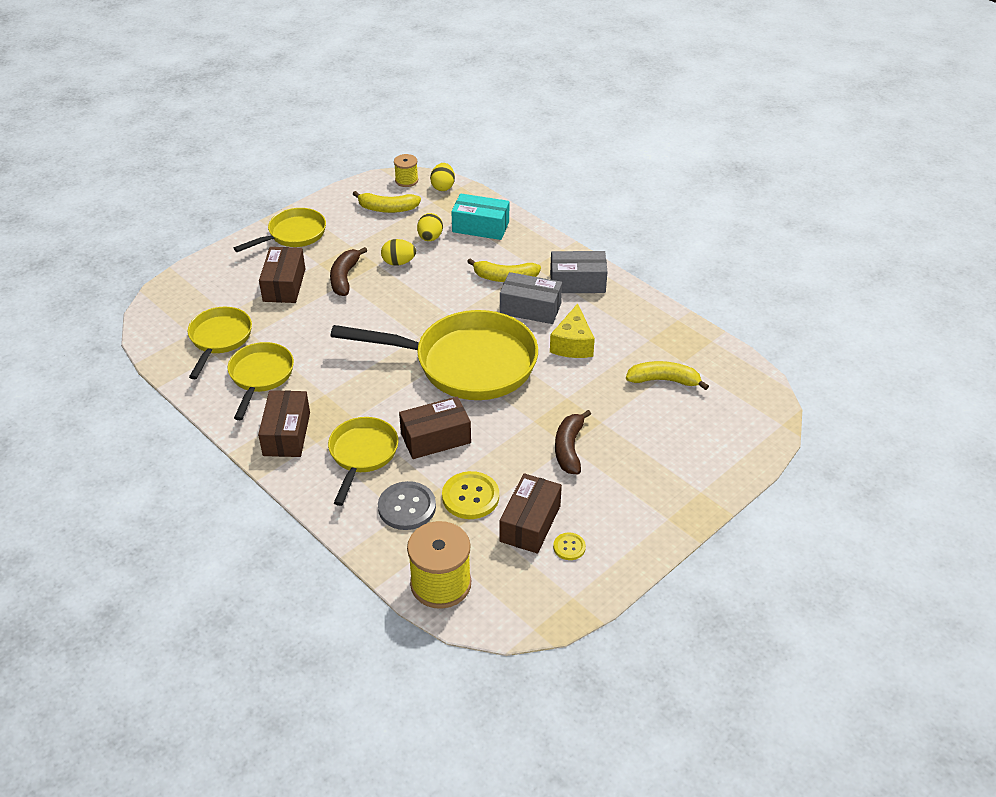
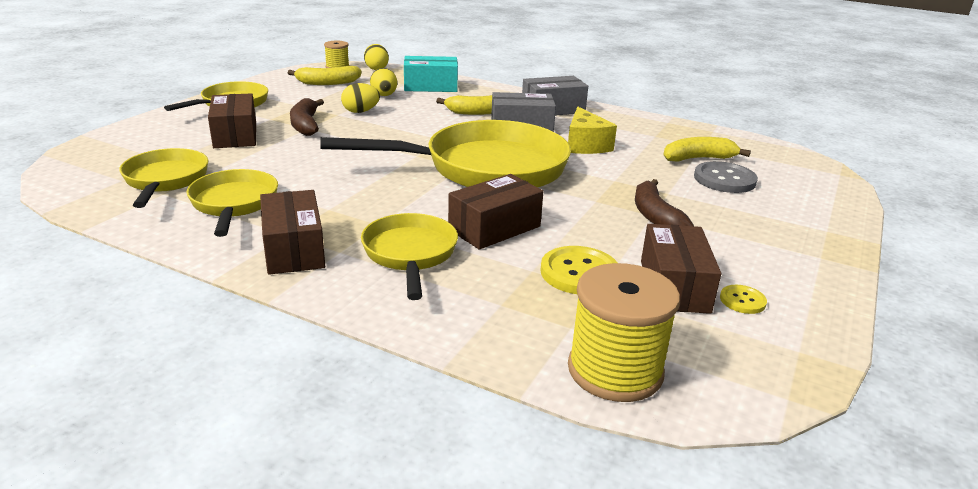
camera: 20 degrees left, 15 degrees down
(407, 507) = (504, 295): grey button -> grey button (724, 179)

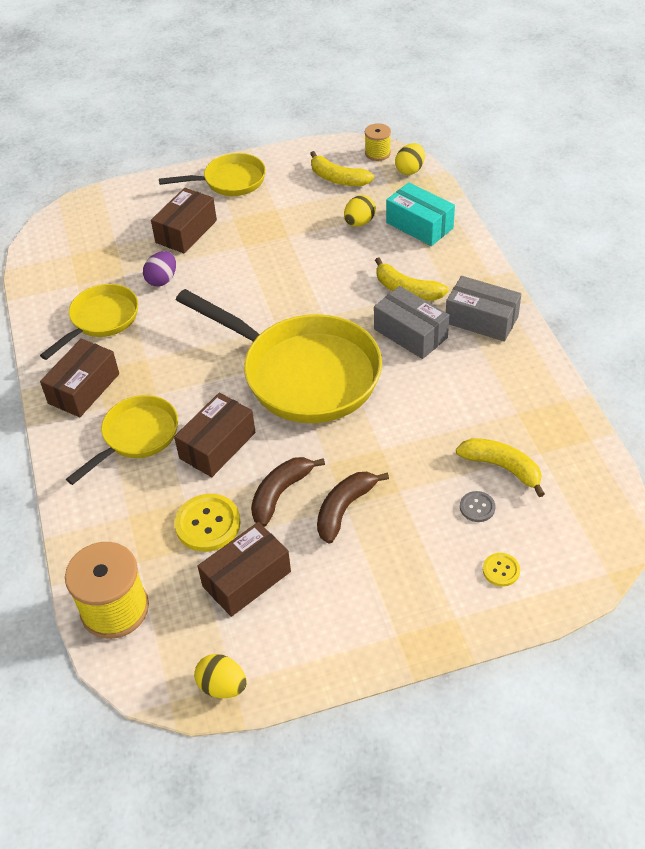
camera: 50 degrees right, 20 degrees up
(165, 180) = (91, 269): yellow pan -> none
(259, 164) = (162, 280): none -> purple egg
(305, 125) = (247, 241): brown banana -> brown banana (280, 493)
(360, 111) = (310, 240): yellow egg -> yellow egg (222, 686)
(494, 228) = (217, 445): brown box -> brown box turned 60 degrees counterclockwise
(585, 145) = (428, 389): yellow cheese -> none
(724, 179) = (477, 507): grey button -> grey button, size x0.54
(742, 300) = (268, 623): yellow button -> yellow button (501, 570)

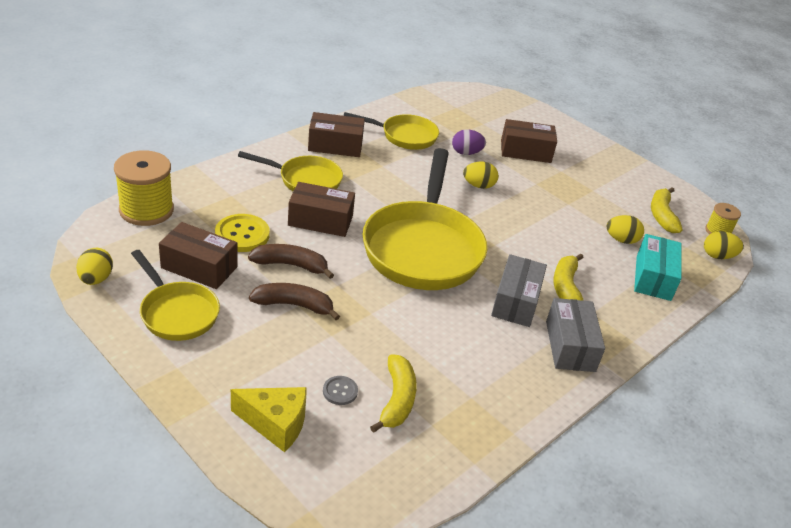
camera: 55 degrees right, 10 degrees down
(224, 292) = (478, 186): none -> yellow egg
(229, 181) = (600, 159): yellow pan -> yellow pan (177, 312)
(501, 570) = (275, 424): yellow button -> yellow cheese

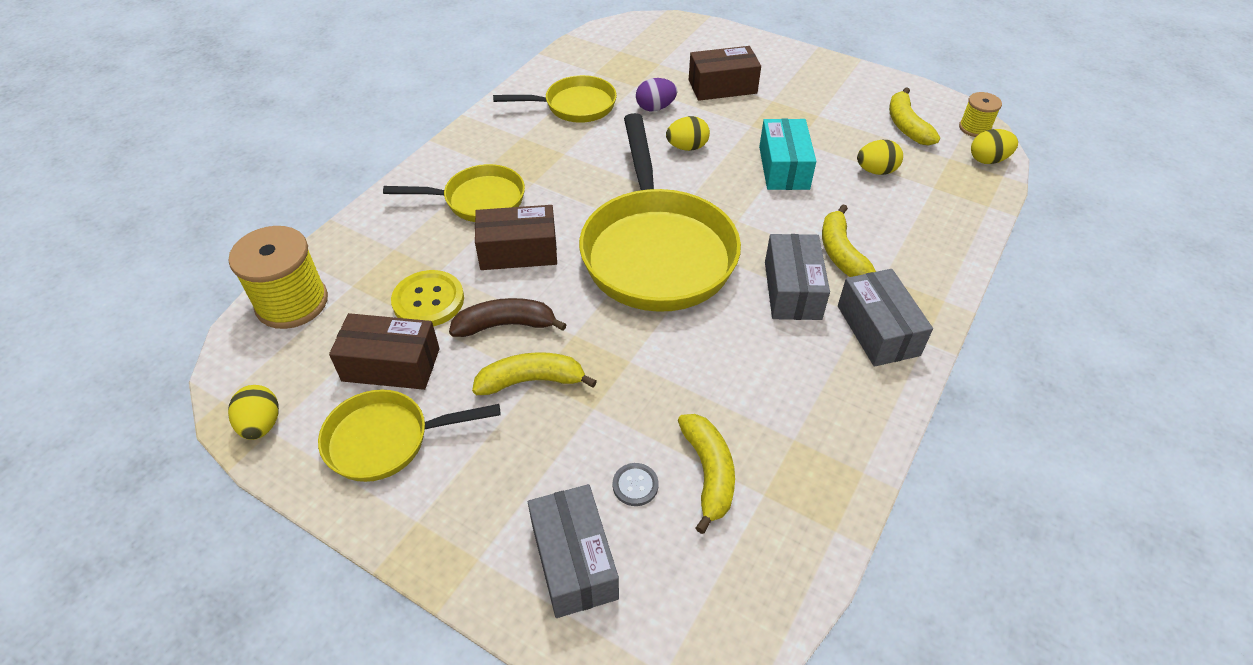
camera: 10 degrees left, 10 degrees up
(177, 312) = (386, 440): yellow pan -> yellow pan turned 135 degrees clockwise
(275, 424) = (574, 561): yellow cheese -> grey box
(294, 305) = (531, 380): brown banana -> yellow banana
(335, 145) = (496, 142): brown box -> none
(653, 278) = (931, 210): turquoise box -> turquoise box (784, 168)

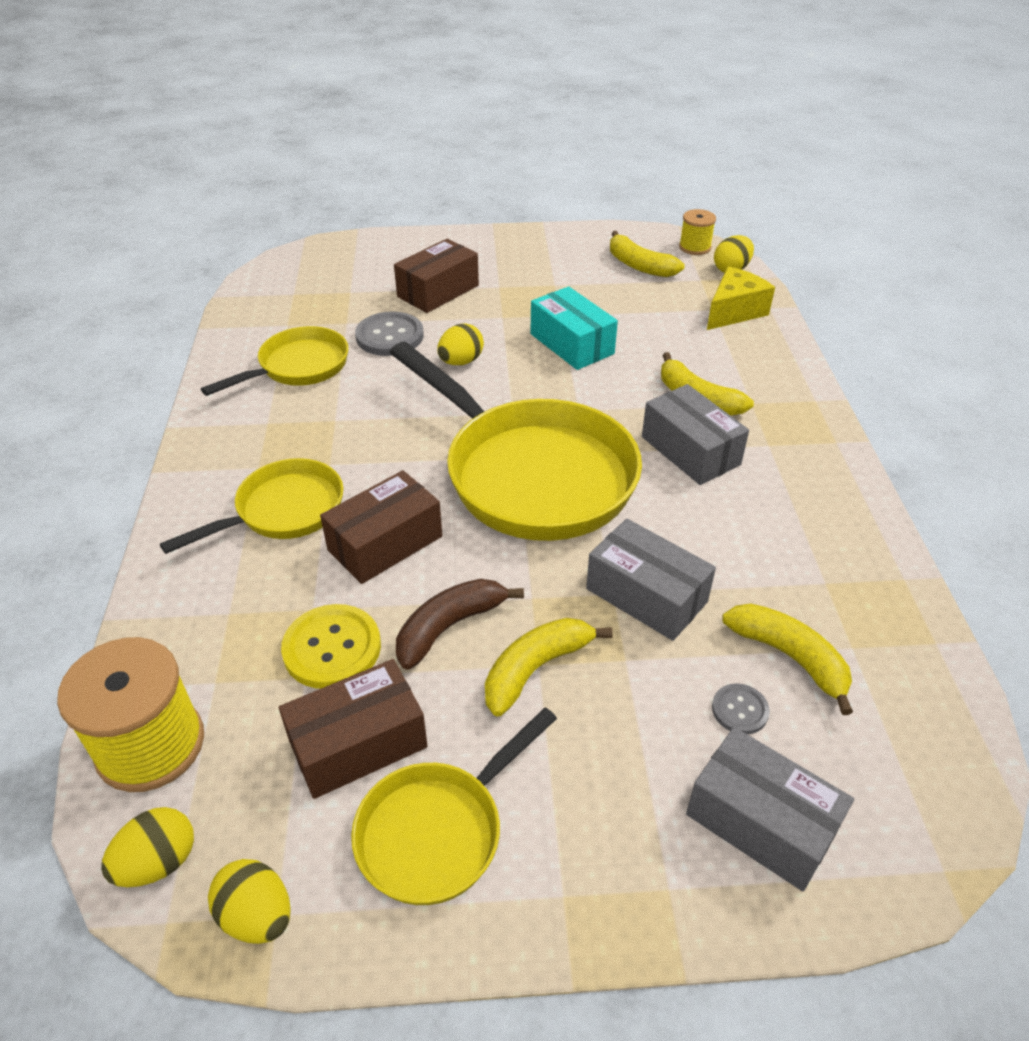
camera: 35 degrees left, 5 degrees down
(655, 108) = (389, 336): purple egg -> grey button
(876, 171) = (653, 314): yellow egg -> yellow egg (158, 862)
(878, 330) = (793, 451): grey box -> grey box (646, 595)
(950, 197) = (734, 312): none -> yellow cheese

